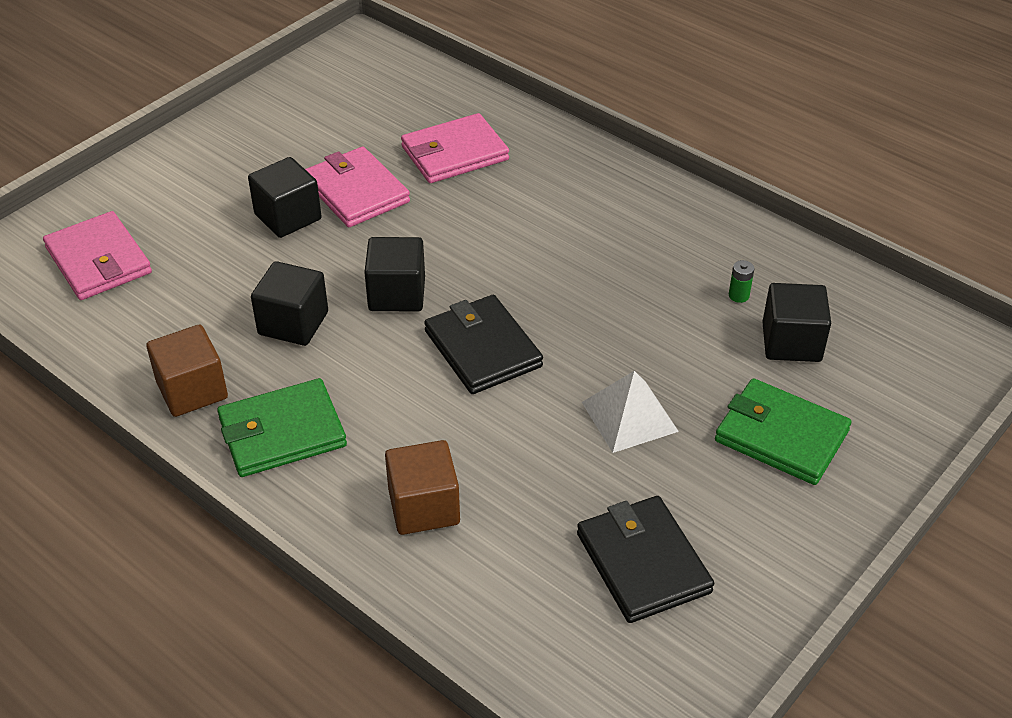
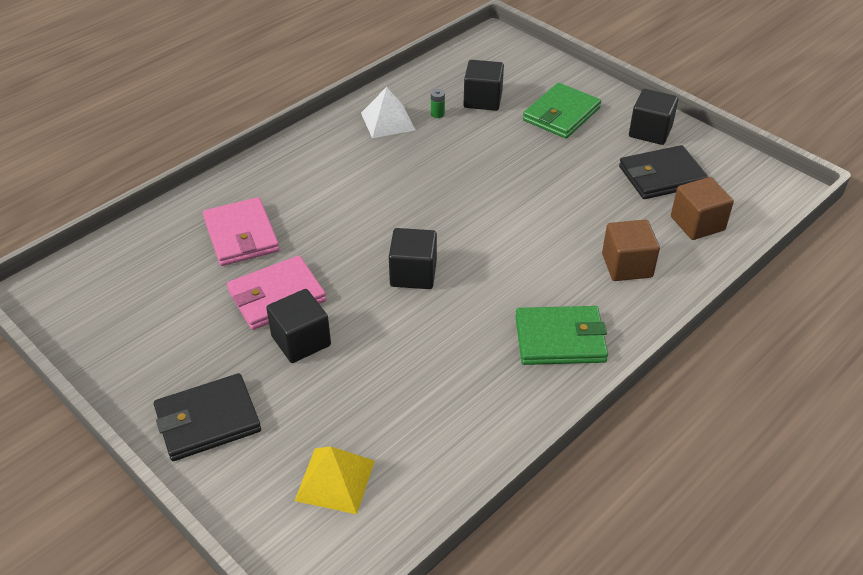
camera: 85 degrees left, 0 degrees up
(99, 260) = (335, 480): pink wallet -> yellow pyramid
(192, 390) = (514, 396): brown cube -> brown cube (697, 223)
(282, 432) = (560, 339): green wallet -> green wallet turned 75 degrees counterclockwise
(293, 323) = (440, 335): black cube -> black cube (650, 131)
(482, 348) = (478, 231): black wallet -> black wallet (207, 420)
(629, 416) = (545, 170): white pyramid -> white pyramid (388, 121)

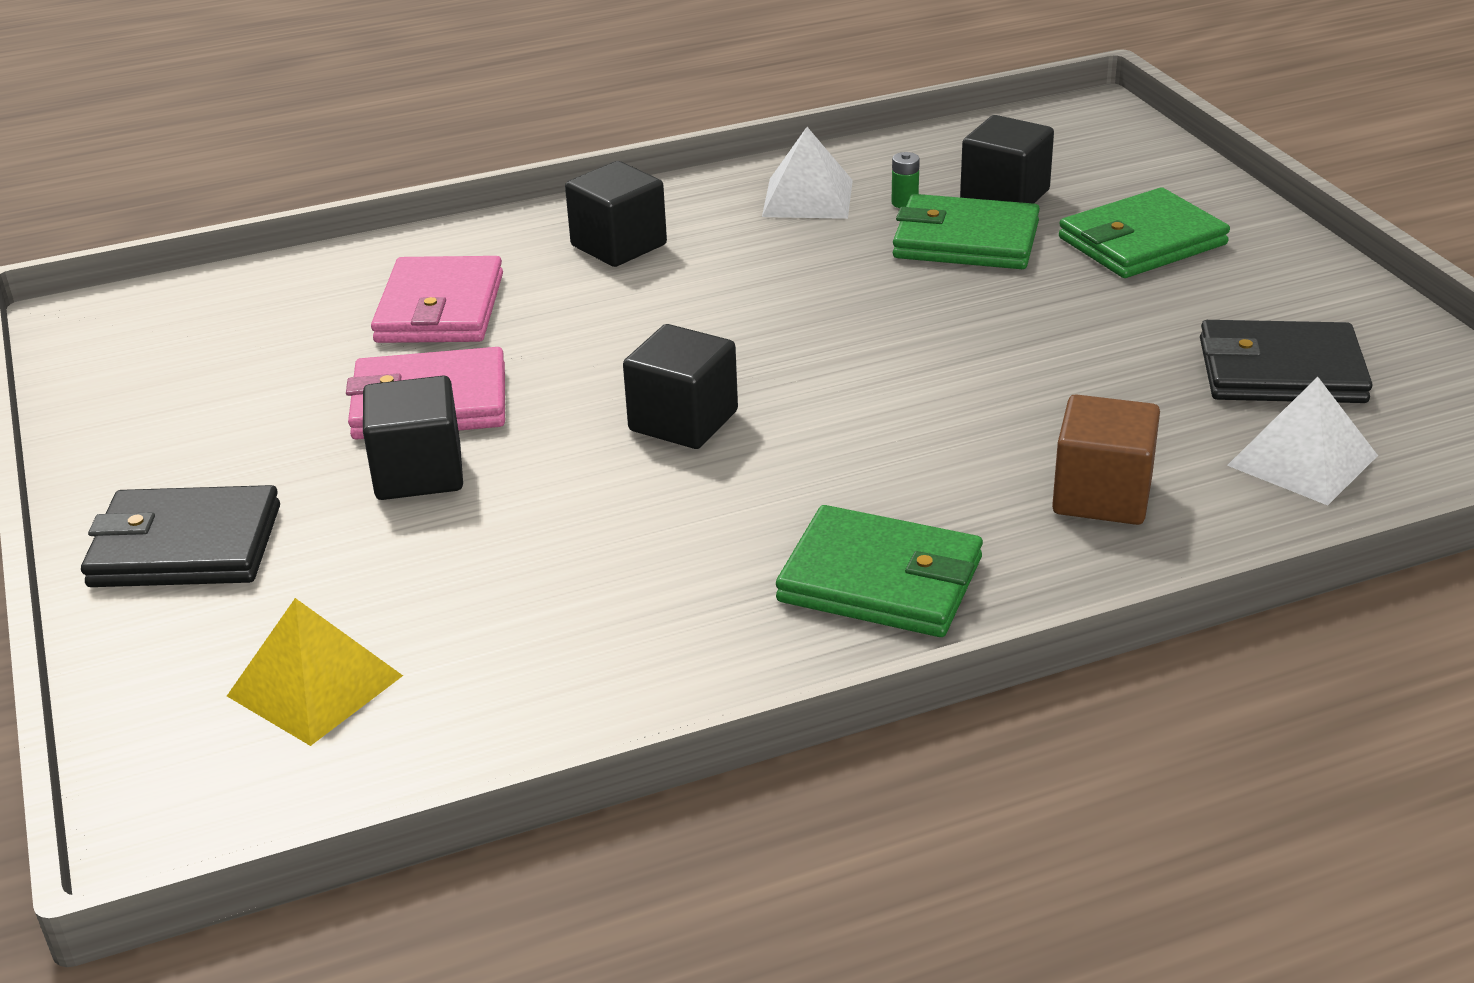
camera: 25 degrees right, 10 degrees down
(480, 131) = (965, 240): none -> green wallet
(650, 131) = (1307, 298): black cube -> black cube (619, 245)
(697, 223) = (1302, 460): brown cube -> white pyramid

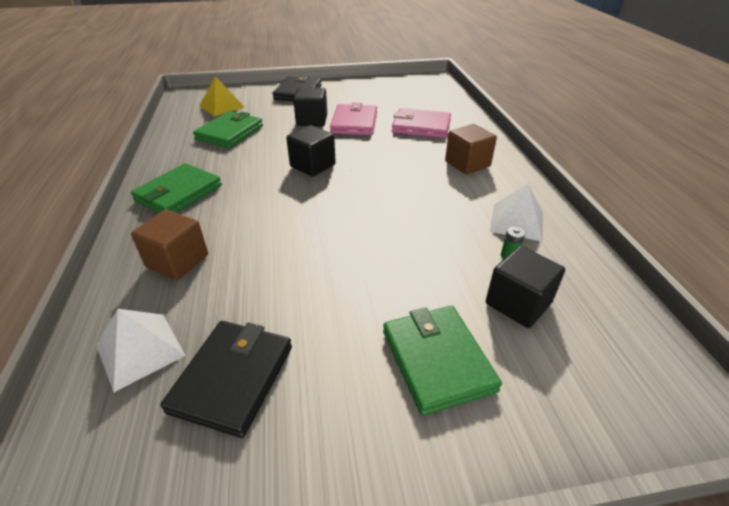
camera: 100 degrees right, 5 degrees up
(619, 245) = (467, 164): black cube -> brown cube
(965, 240) = (454, 271): green wallet -> green wallet (230, 133)

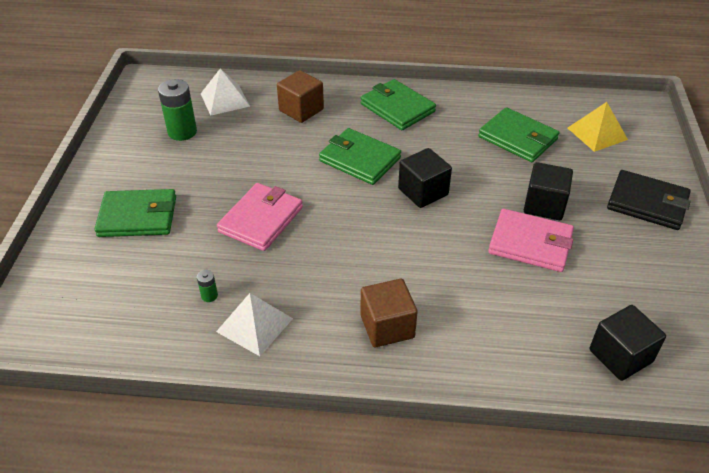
camera: 105 degrees right, 5 degrees up
(233, 378) = (182, 132): black wallet -> green battery
(273, 203) = (359, 159): none -> green wallet
(421, 126) = (508, 311): pink wallet -> pink wallet (261, 219)
(518, 303) = (156, 278): black cube -> black cube (620, 356)

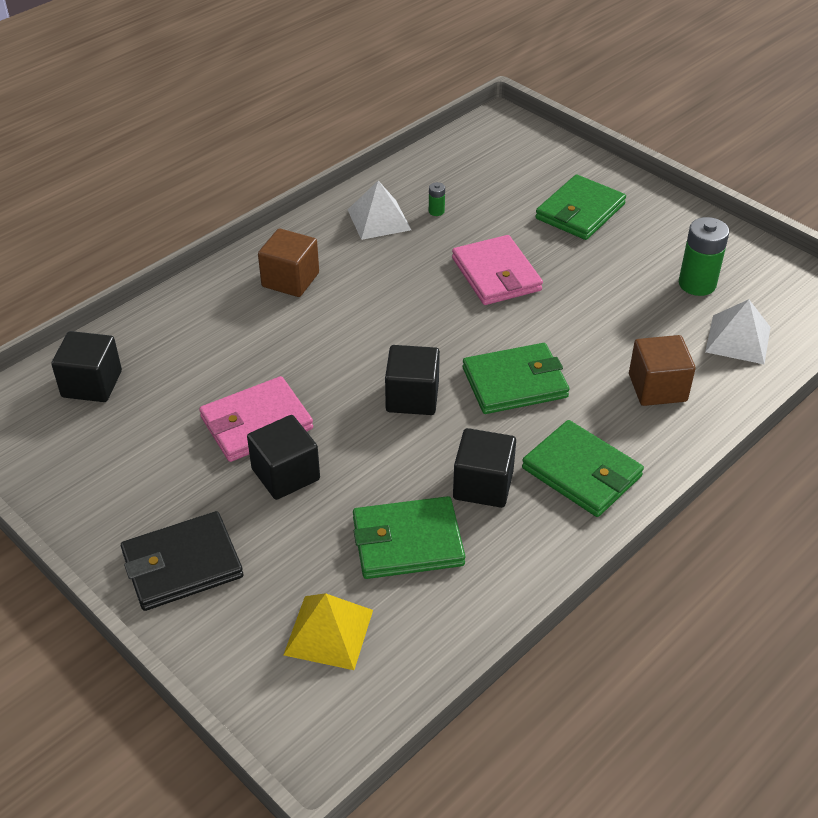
camera: 130 degrees right, 0 degrees up
(397, 108) = (582, 472): green wallet -> green wallet turned 45 degrees clockwise
(449, 133) = (483, 485): none -> black cube

